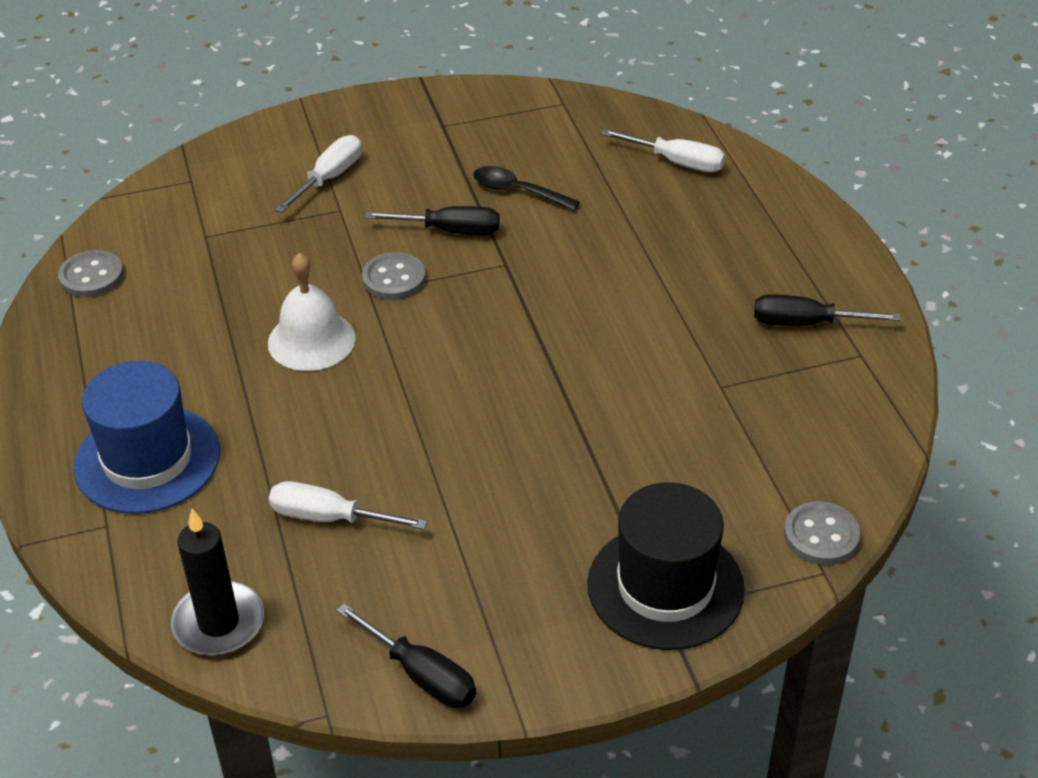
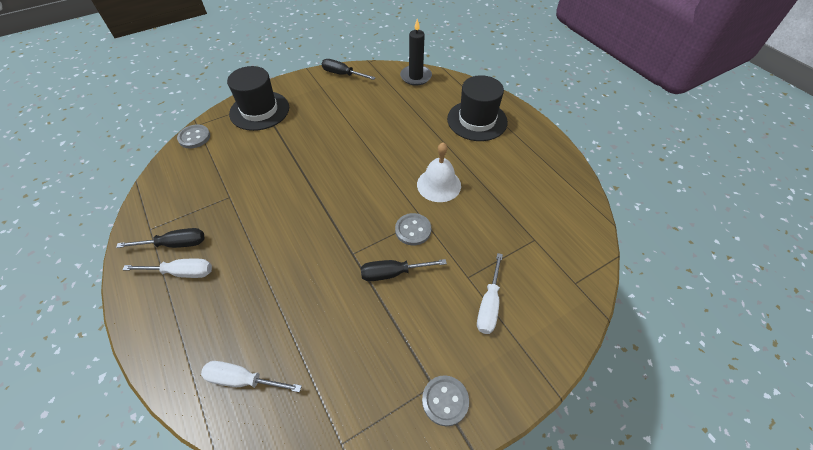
camera: 165 degrees right, 10 degrees up
(91, 276) = (573, 200): grey button -> grey button (445, 400)
(147, 459) = (477, 120): blue hat -> black hat
(330, 518) = (393, 112): white screwdriver -> white screwdriver (181, 272)
(518, 191) = (358, 319): black spoon -> none

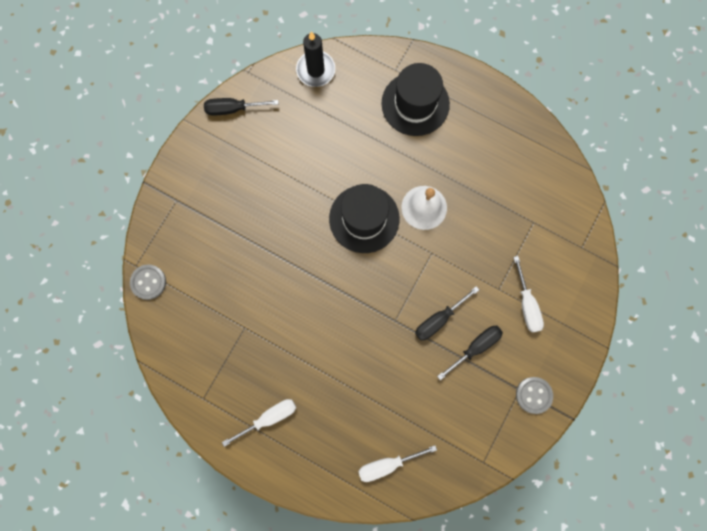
camera: 30 degrees left, 25 degrees up
(175, 244) = (239, 398): black screwdriver -> black screwdriver (475, 347)
(259, 110) = (185, 211): black hat -> black hat (364, 219)
(413, 230) = (430, 269): grey button -> none

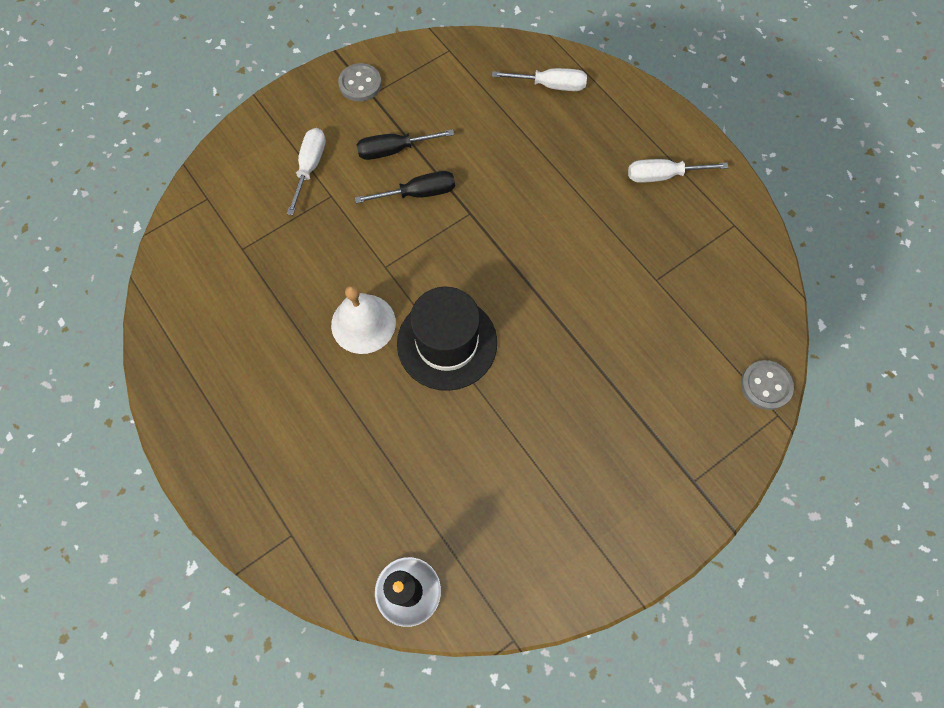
camera: 155 degrees left, 10 degrees down
(233, 109) = (560, 586): black screwdriver -> none
(415, 104) = (294, 468): black hat -> none

